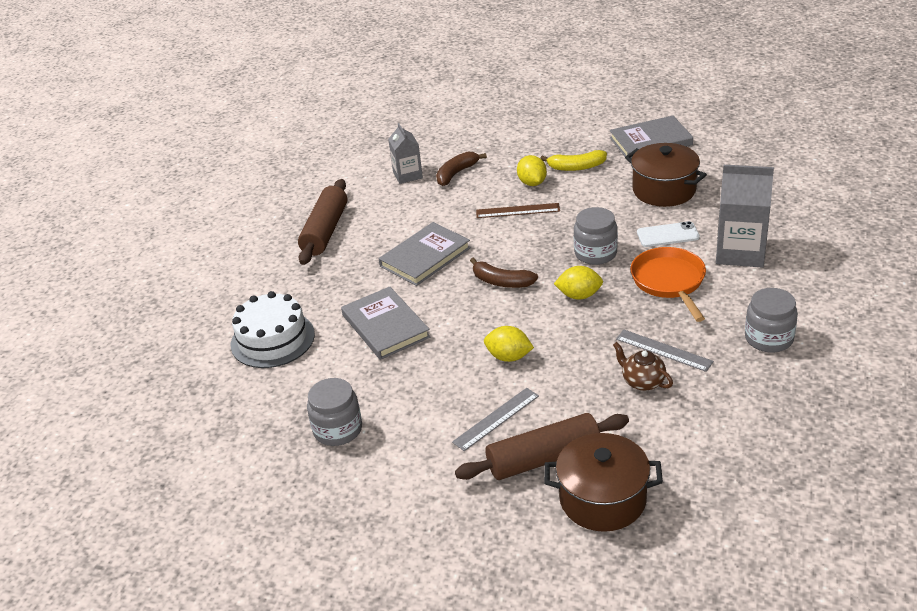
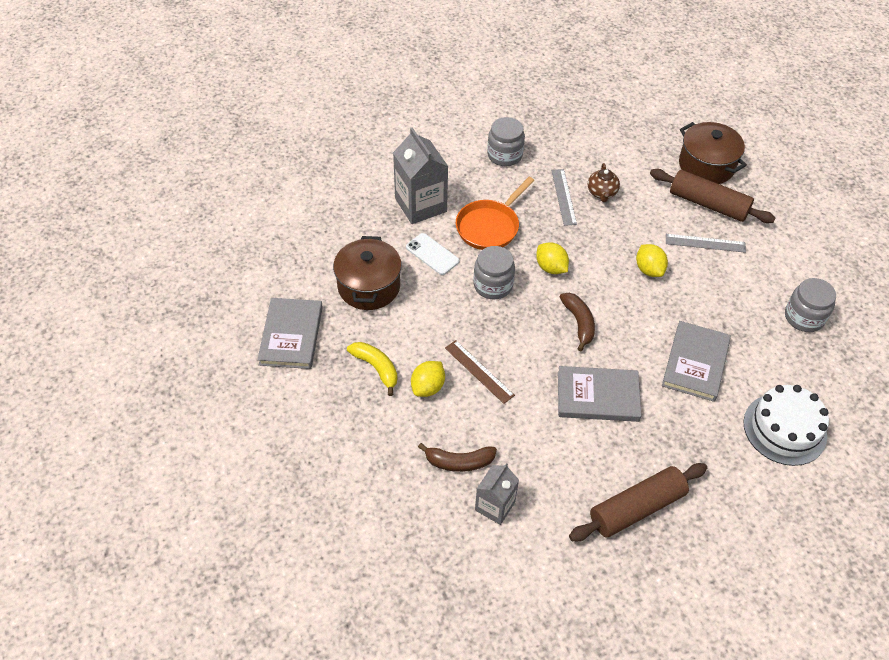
camera: 135 degrees left, 15 degrees up
(650, 141) = (291, 335): grey book -> grey book turned 60 degrees clockwise

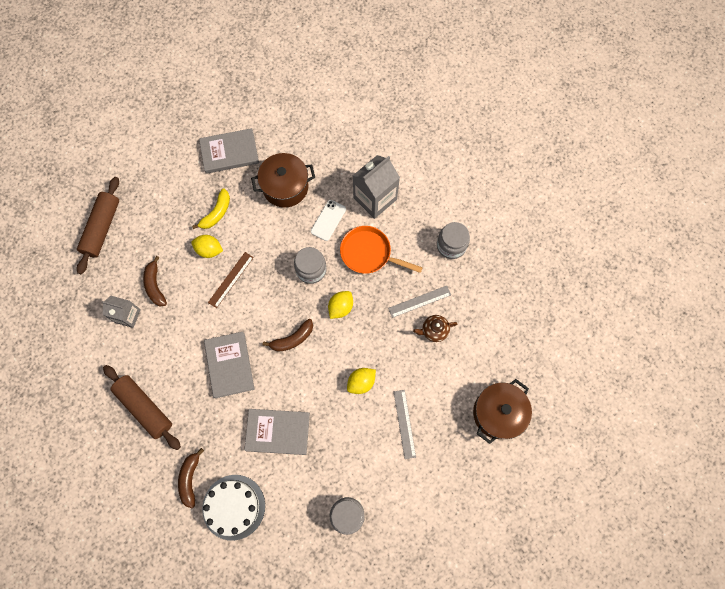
camera: 75 degrees right, 20 degrees up
(708, 204) = (451, 421): brown rolling pin -> brown rolling pin (102, 228)
(743, 471) = (190, 479): none -> brown banana

